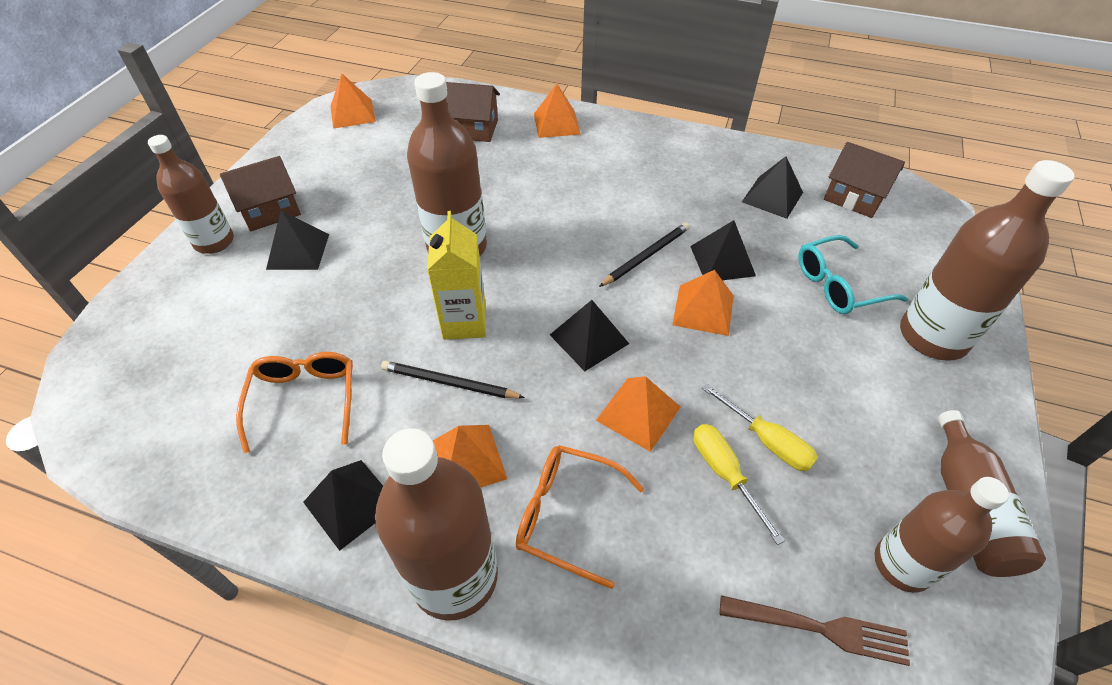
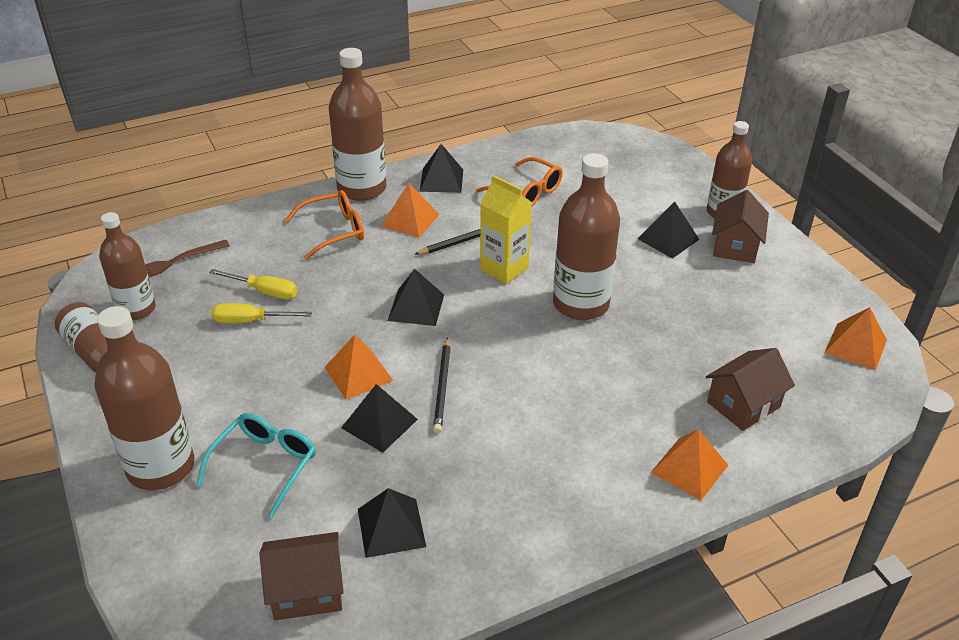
camera: 135 degrees right, 10 degrees down
(638, 413) = (341, 289): orange pyramid -> none

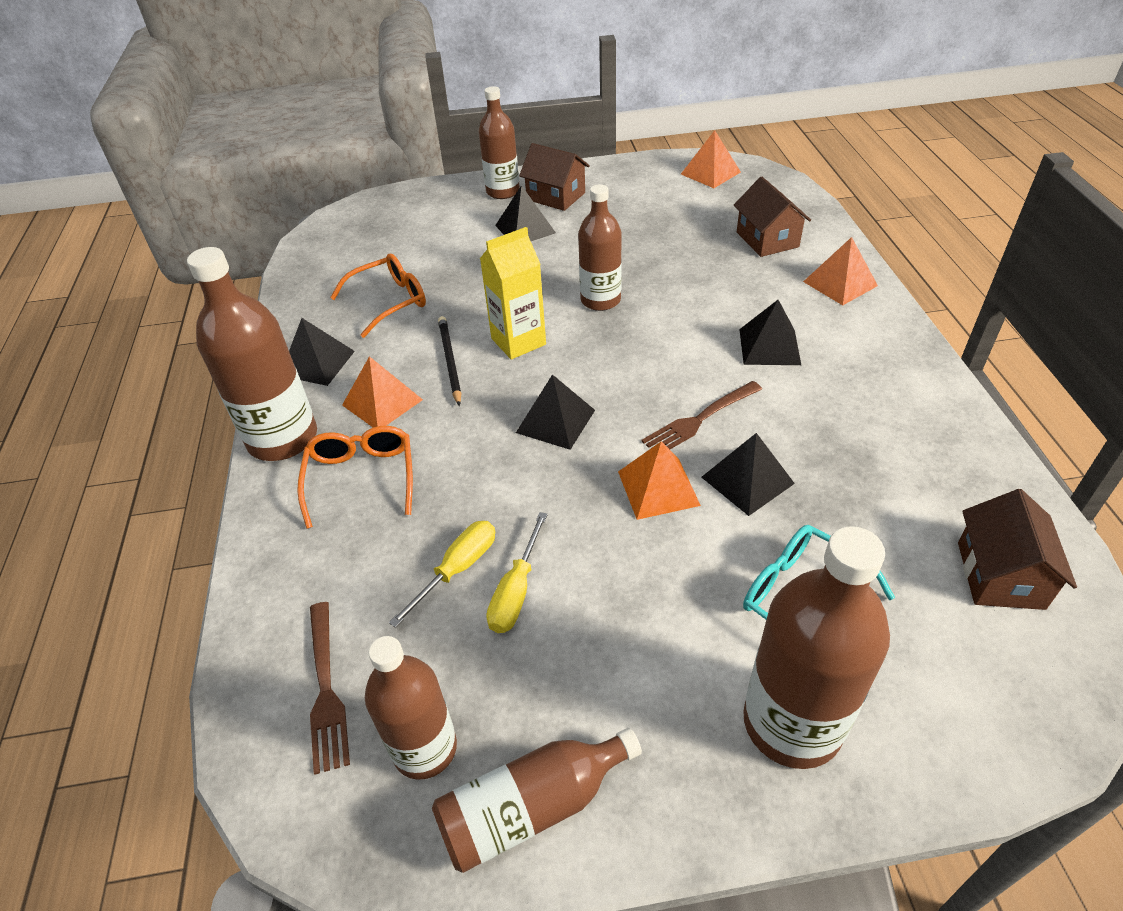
camera: 70 degrees left, 5 degrees up
(391, 527) = (907, 491): black pyramid -> black pyramid (769, 346)
(442, 387) = (699, 419): black pencil -> brown fork
(581, 304) = (600, 300): brown bottle -> brown bottle, size x0.67

